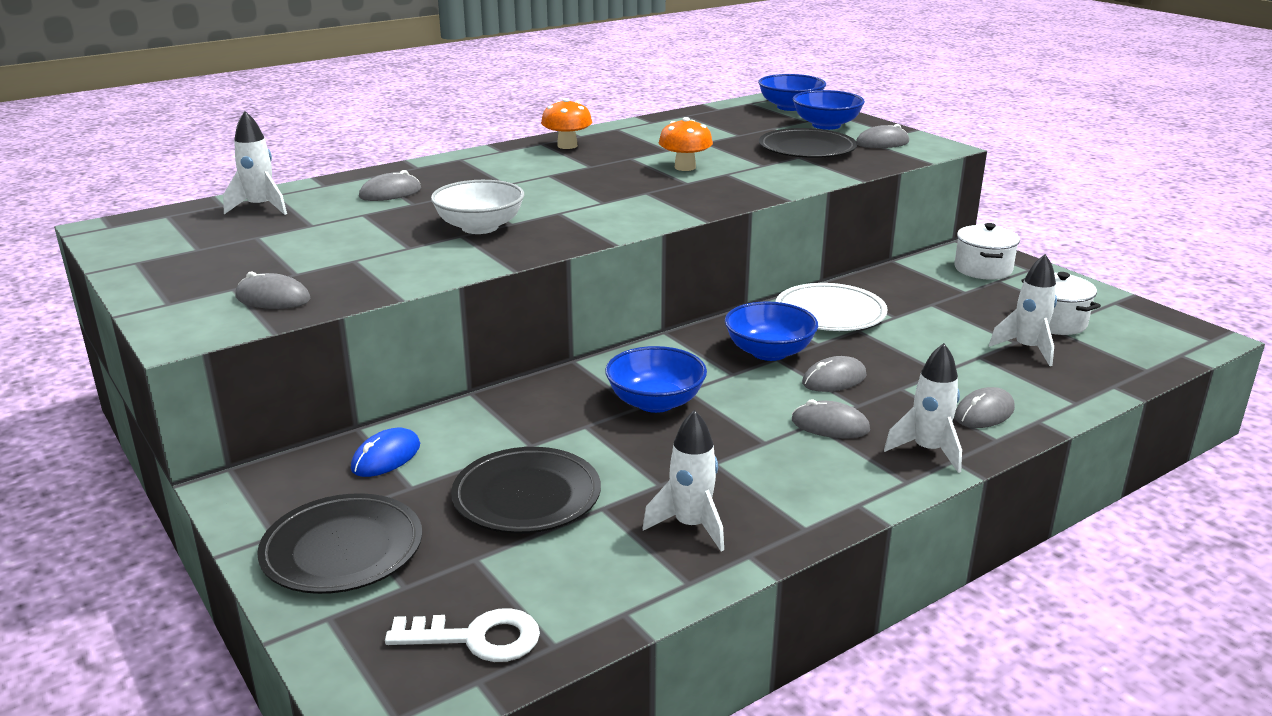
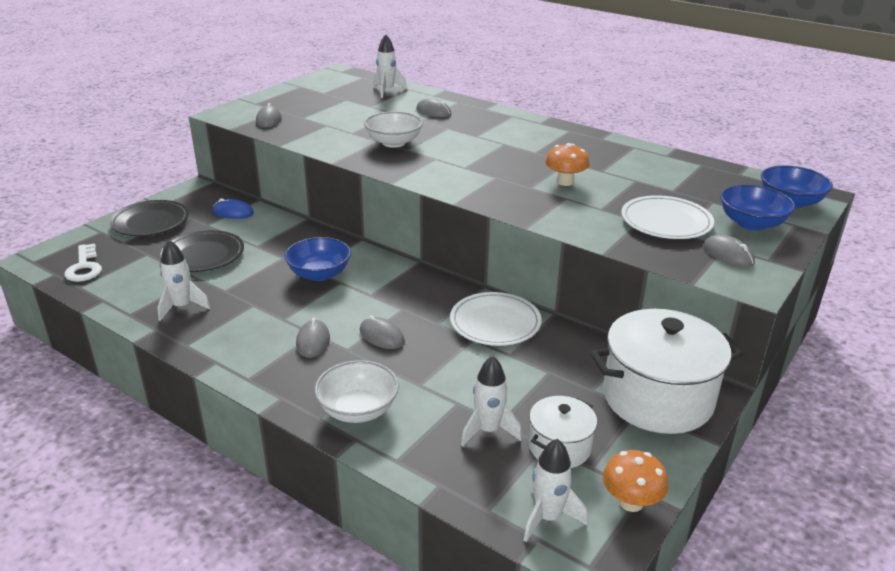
camera: 70 degrees right, 5 degrees up
(567, 146) = (573, 138): orange mushroom -> orange mushroom (631, 502)
(769, 352) = (411, 304): blue bowl -> none
(807, 149) = (666, 222): black plate -> white plate
(928, 451) = (290, 385): white rocket -> white rocket (548, 517)
(983, 269) = (657, 398): white pot -> white pot, size x1.90
(984, 413) = (358, 410): grey mouse -> white bowl

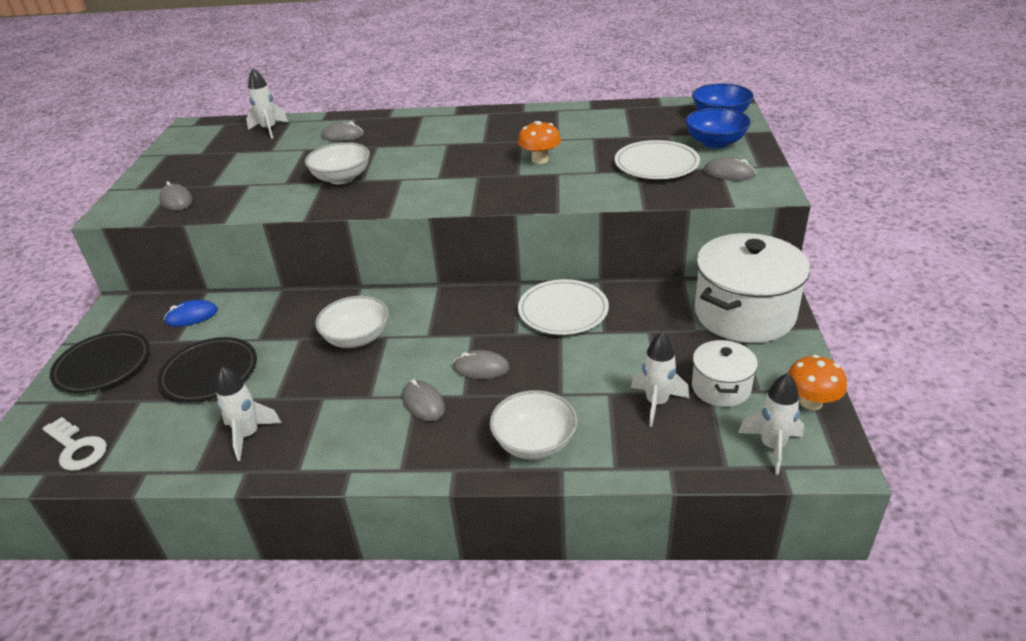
camera: 30 degrees left, 5 degrees up
(319, 274) = (357, 338): blue bowl -> white bowl

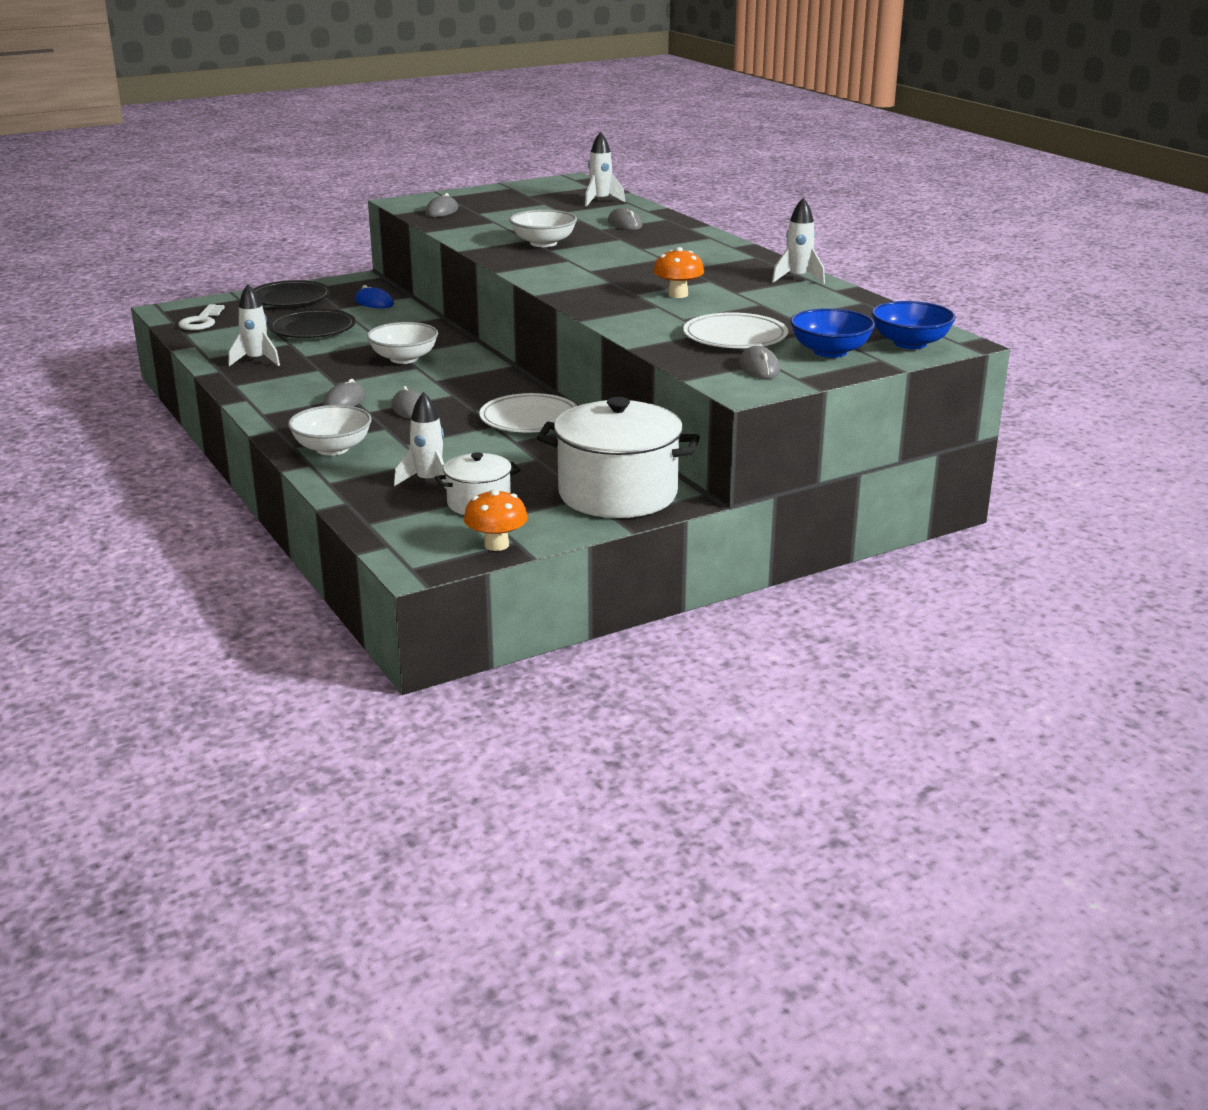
camera: 55 degrees right, 10 degrees down
(772, 446) = (412, 537): white rocket -> white rocket (798, 278)

